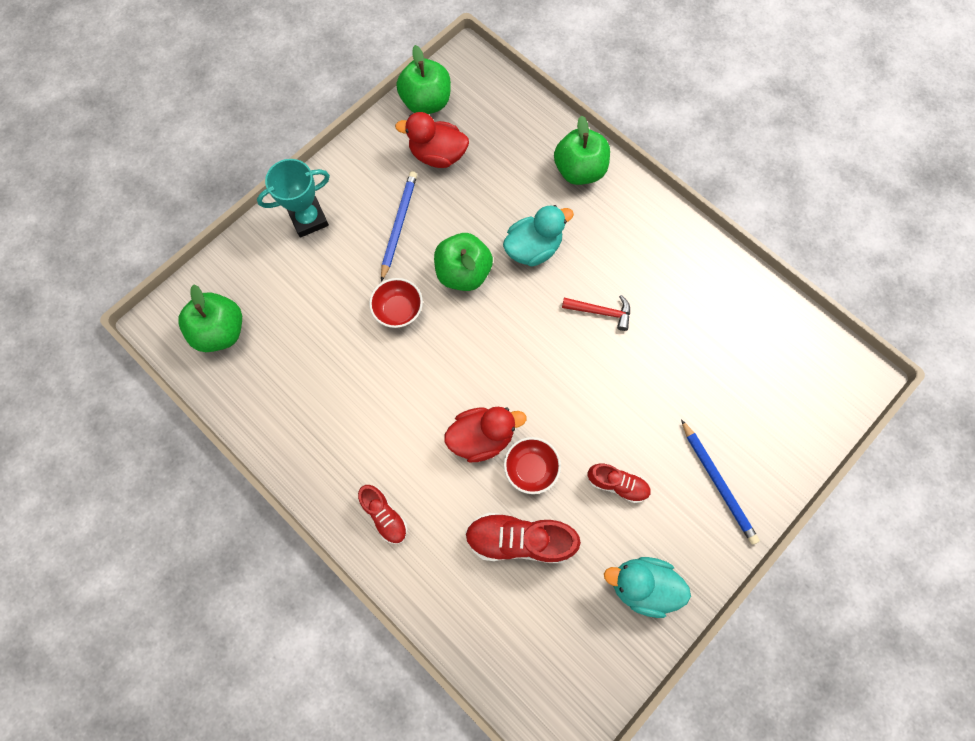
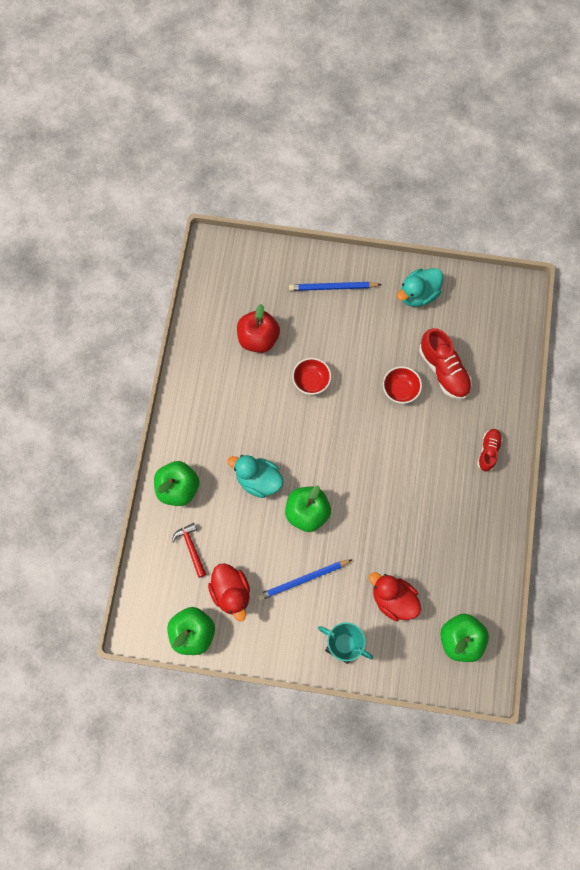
camera: 125 degrees left, 0 degrees up
(398, 310) = (362, 535): red bowl -> red bowl (311, 381)
(481, 437) = (403, 429): red duck -> red duck (393, 599)
(601, 312) = (273, 411): red hammer -> red hammer (191, 548)
(617, 484) = (373, 338): red shoe -> none
(642, 585) = (418, 294): turquoise duck -> turquoise duck turned 75 degrees clockwise
(702, 352) = (258, 339): none -> red apple
(718, 483) = (332, 287): blue pencil -> blue pencil turned 120 degrees counterclockwise

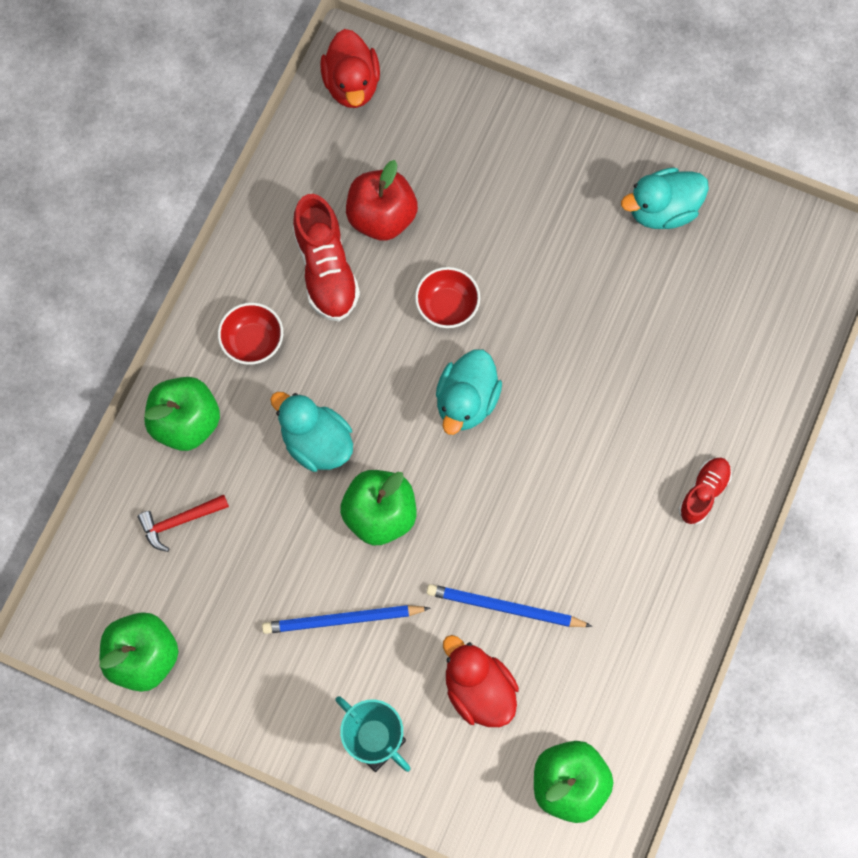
camera: 15 degrees right, 0 degrees up
(191, 548) = (179, 521): red hammer -> red hammer turned 105 degrees counterclockwise
(231, 593) = (222, 609): red duck -> red duck (352, 85)
(332, 287) = (525, 165): blue pencil -> blue pencil (504, 608)
(338, 433) = (466, 401): none -> turquoise duck
(400, 390) = (588, 357): red bowl -> red bowl (253, 342)
(443, 370) = (668, 343): red shoe -> red shoe (326, 269)

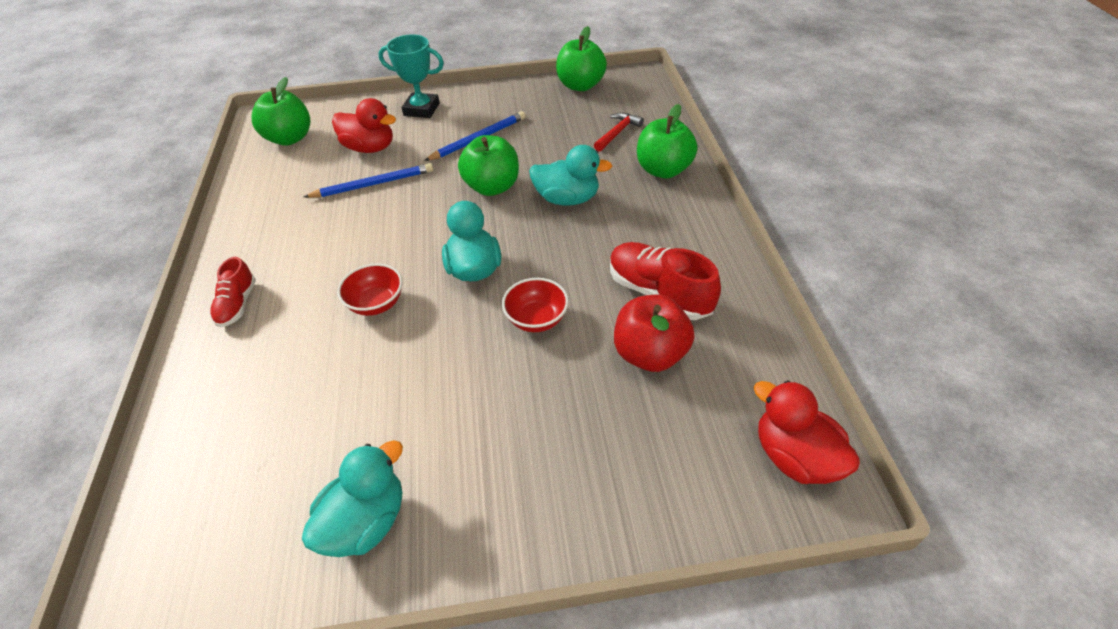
camera: 150 degrees right, 25 degrees down
(253, 342) = (666, 226): red bowl -> red bowl (376, 304)

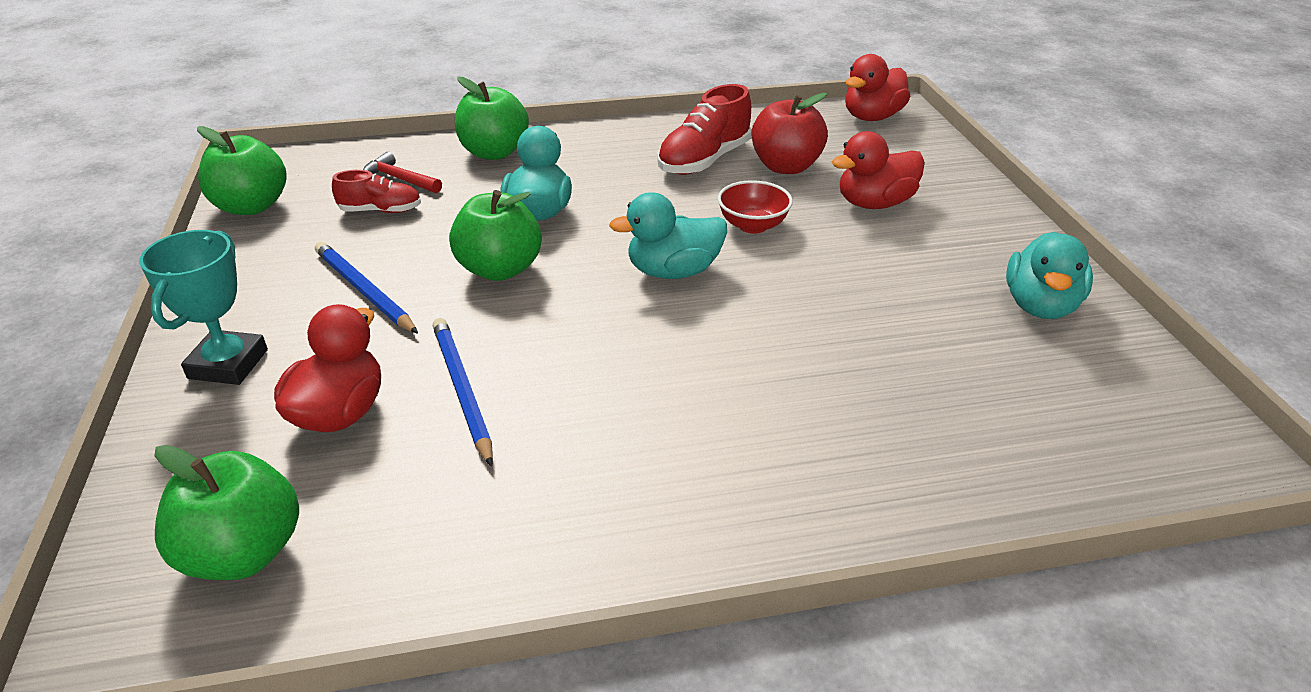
camera: 95 degrees left, 10 degrees down
(237, 304) = (770, 493): red shoe -> red shoe (380, 210)
(366, 522) = (1040, 306): turquoise duck -> turquoise duck turned 105 degrees counterclockwise
(376, 304) = (746, 343): red bowl -> none
(571, 419) = (874, 203): none -> red duck

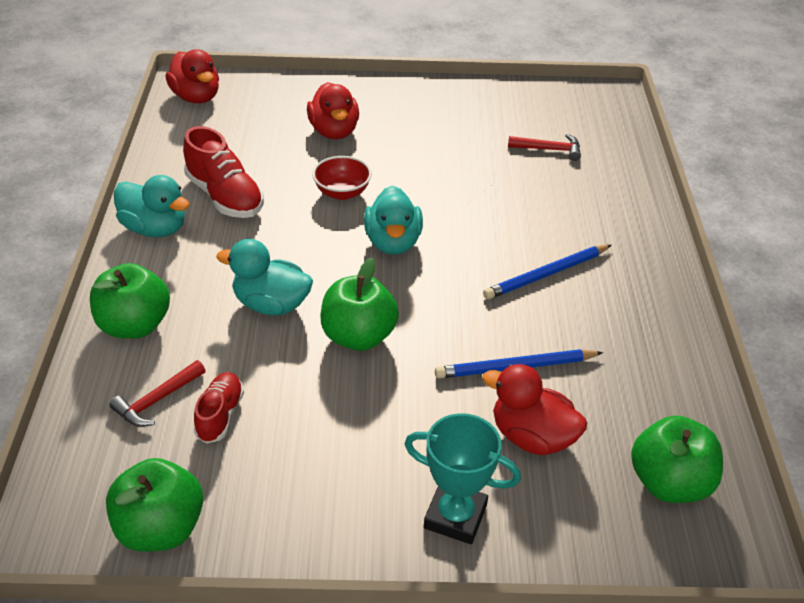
camera: 80 degrees left, 5 degrees up
(364, 291) = (365, 426): blue pencil -> blue pencil (546, 274)
(786, 167) = (258, 157): red apple -> none
(979, 389) = (549, 149): none -> red hammer
(1040, 306) = (477, 105): turquoise duck -> turquoise duck (155, 229)

